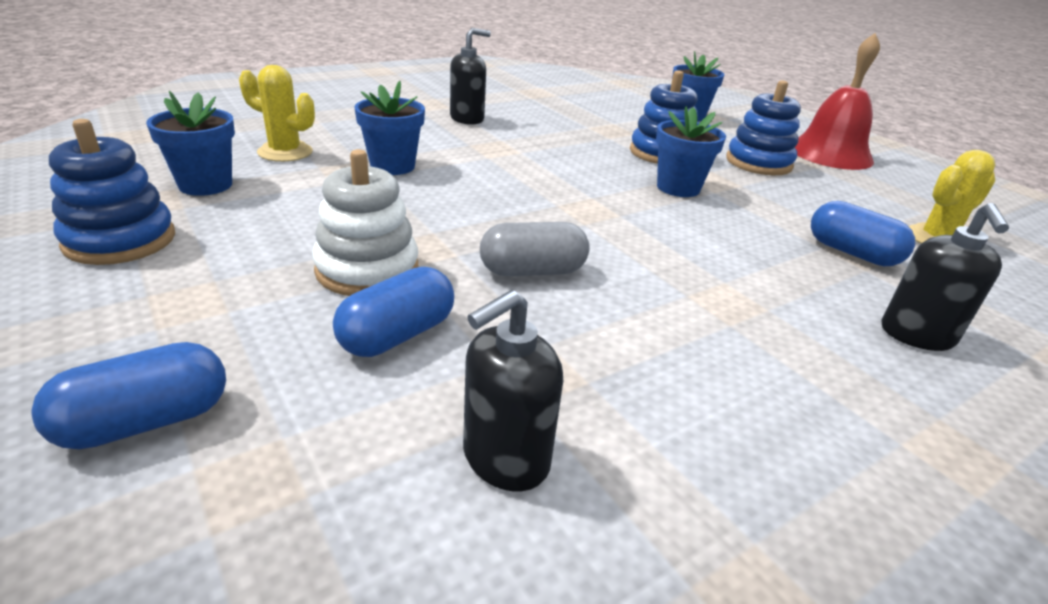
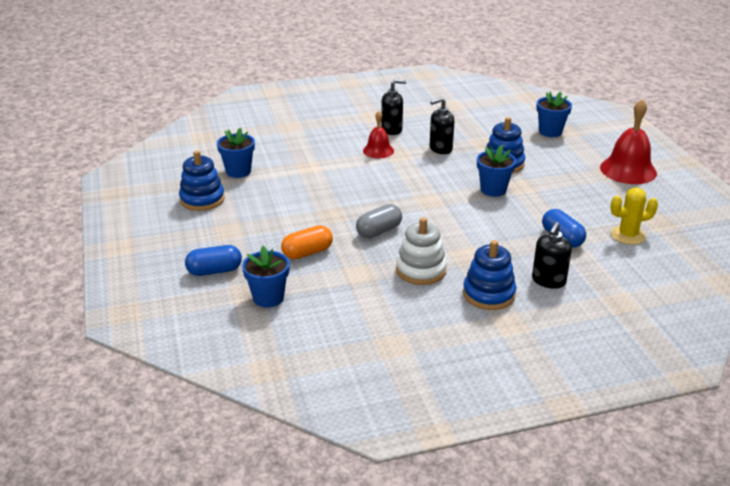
camera: 20 degrees right, 0 degrees up
(285, 152) = (279, 152): yellow cactus -> none
(367, 270) = (303, 223): white stacking toy -> white stacking toy (421, 270)
(392, 166) = (333, 165): blue flower pot -> blue flower pot (268, 298)
(397, 335) = (307, 252): blue capsule -> orange capsule
(460, 144) = (378, 150): none -> red bell
(505, 458) = (331, 298): black soap dispenser -> black soap dispenser (440, 149)
(532, 271) = (379, 231): grey capsule -> grey capsule turned 45 degrees counterclockwise
(758, 163) = (565, 175): blue stacking toy -> blue stacking toy (488, 294)

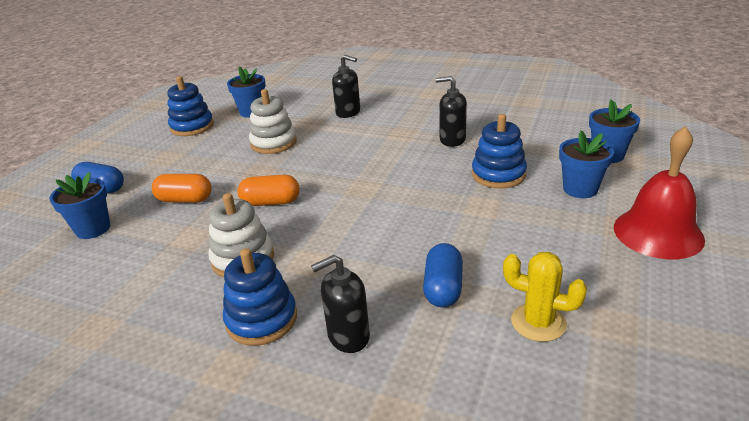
camera: 40 degrees right, 0 degrees up
(305, 190) = (273, 143): none -> white stacking toy
(378, 150) = (389, 125): red bell -> none
(379, 231) = (271, 202): grey capsule -> orange capsule
(392, 130) = (431, 109): black soap dispenser -> black soap dispenser (348, 112)
(493, 190) = (445, 199): blue flower pot -> blue flower pot (580, 189)

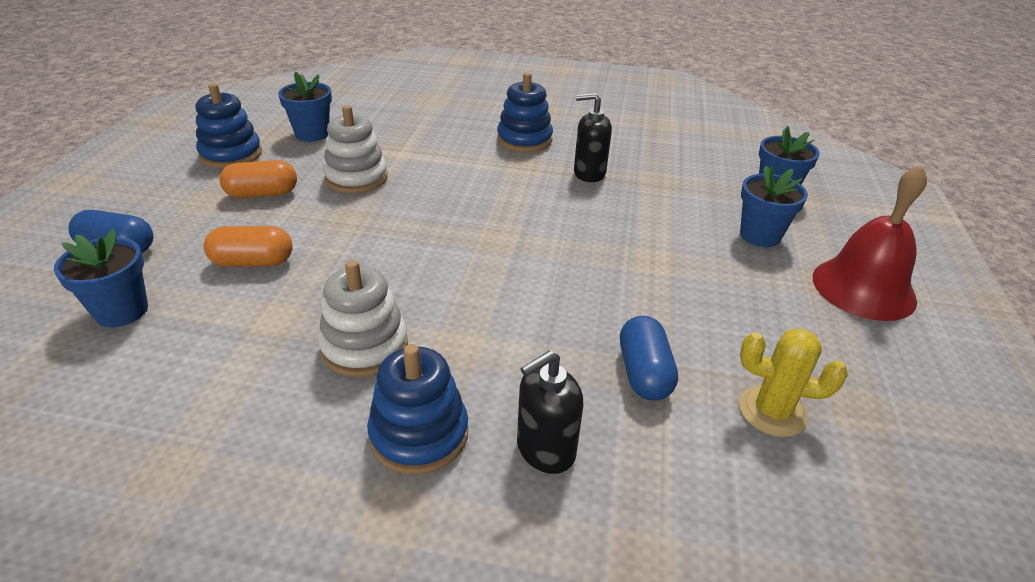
camera: 15 degrees left, 5 degrees up
(271, 202) = (379, 262): orange capsule -> orange capsule (262, 194)
(348, 112) = (445, 136): black soap dispenser -> none
(498, 174) = (660, 218): blue stacking toy -> blue stacking toy (524, 140)

